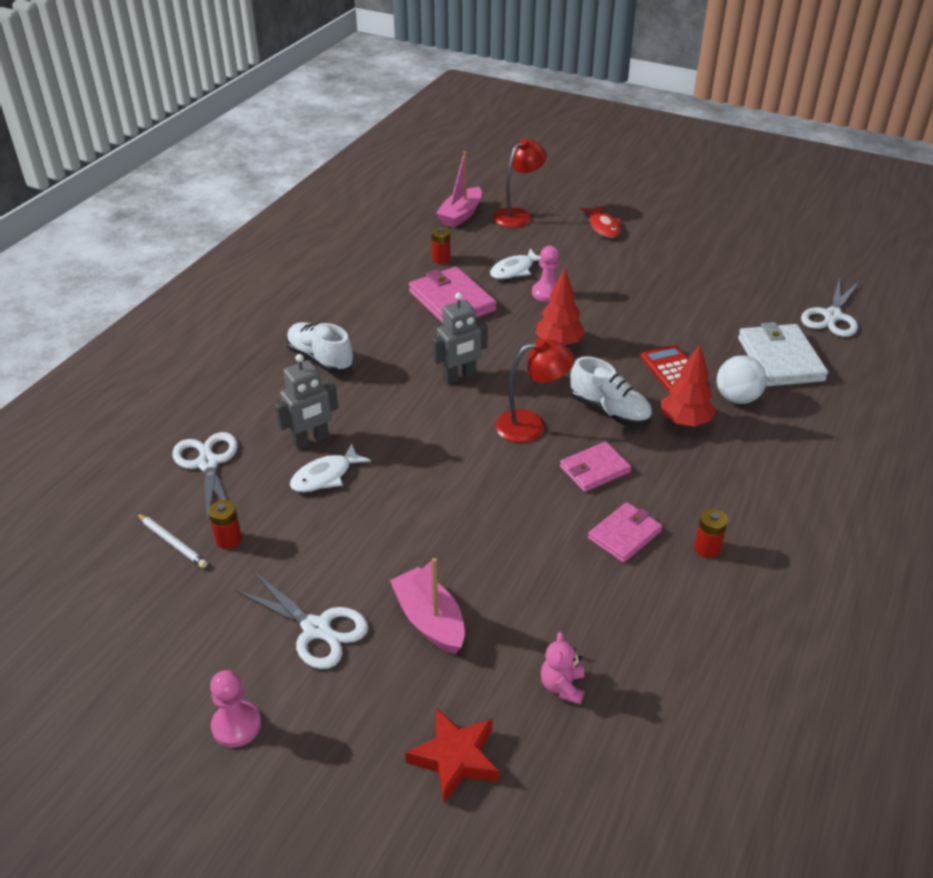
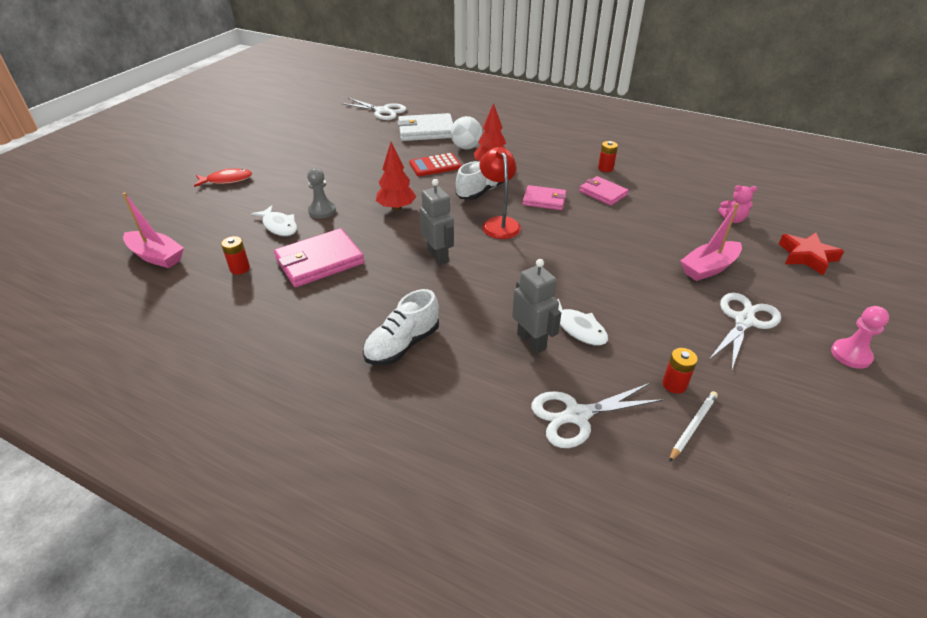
camera: 90 degrees left, 0 degrees up
(518, 215) = (179, 222): red lamp -> none
(547, 293) = (322, 211): pink pawn -> grey pawn
(594, 469) = (544, 200): pink wallet -> pink wallet turned 45 degrees counterclockwise

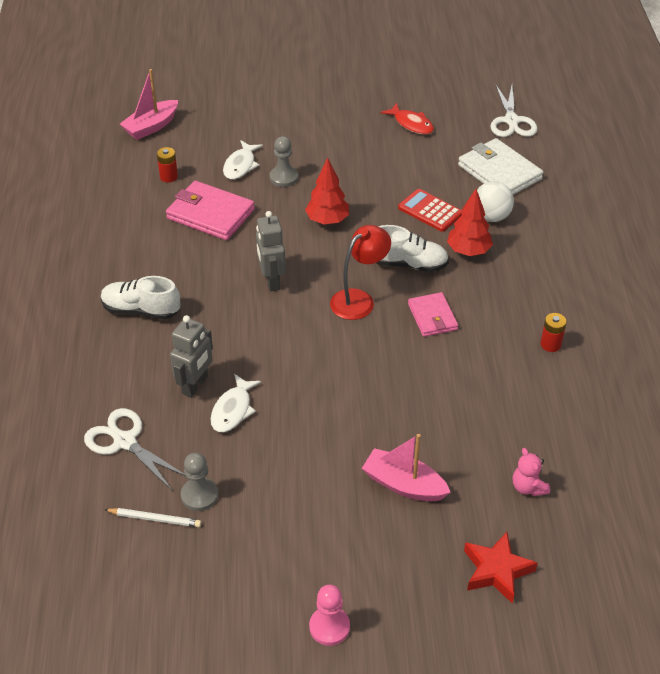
camera: 60 degrees right, 5 degrees up
(156, 256) = (151, 127): pink boat -> pink boat turned 45 degrees clockwise
(227, 180) = (283, 98): red fish -> red fish (411, 124)
(438, 256) = (271, 281): grey robot -> grey robot turned 135 degrees clockwise
(603, 193) = (489, 359): pink wallet -> none
(674, 384) = (199, 495): red battery -> grey pawn
(744, 321) = (328, 530): white scissors -> none

